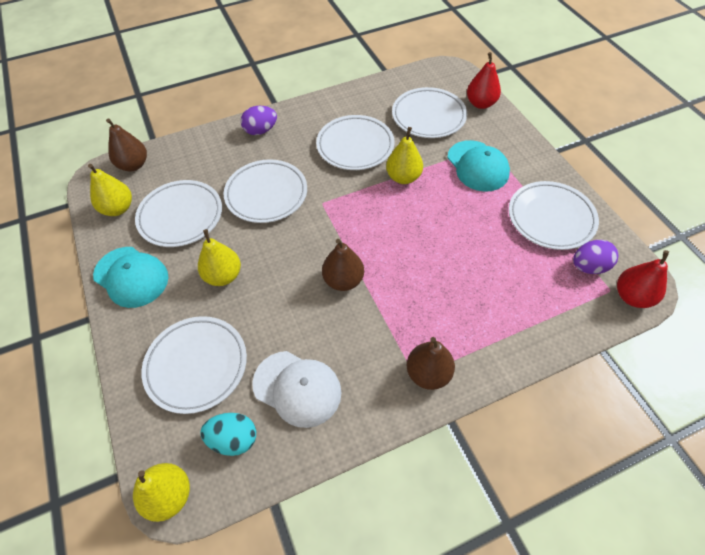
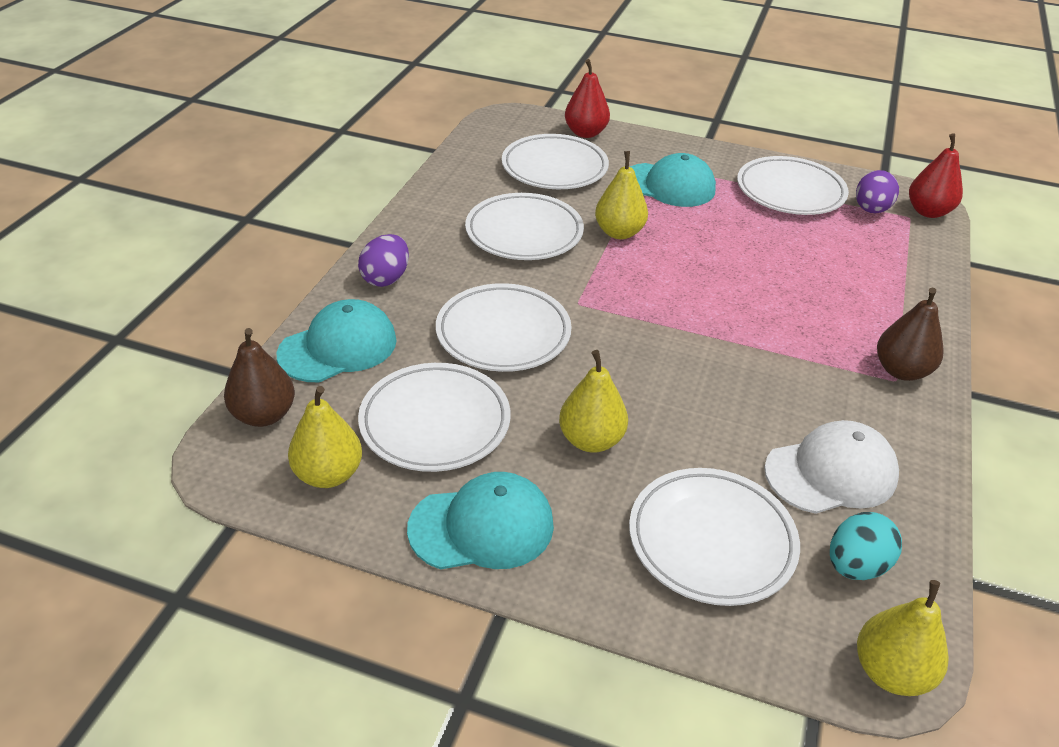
camera: 50 degrees left, 15 degrees down
(197, 153) = (338, 347): none -> turquoise cap
(343, 280) = (714, 354): brown pear -> none

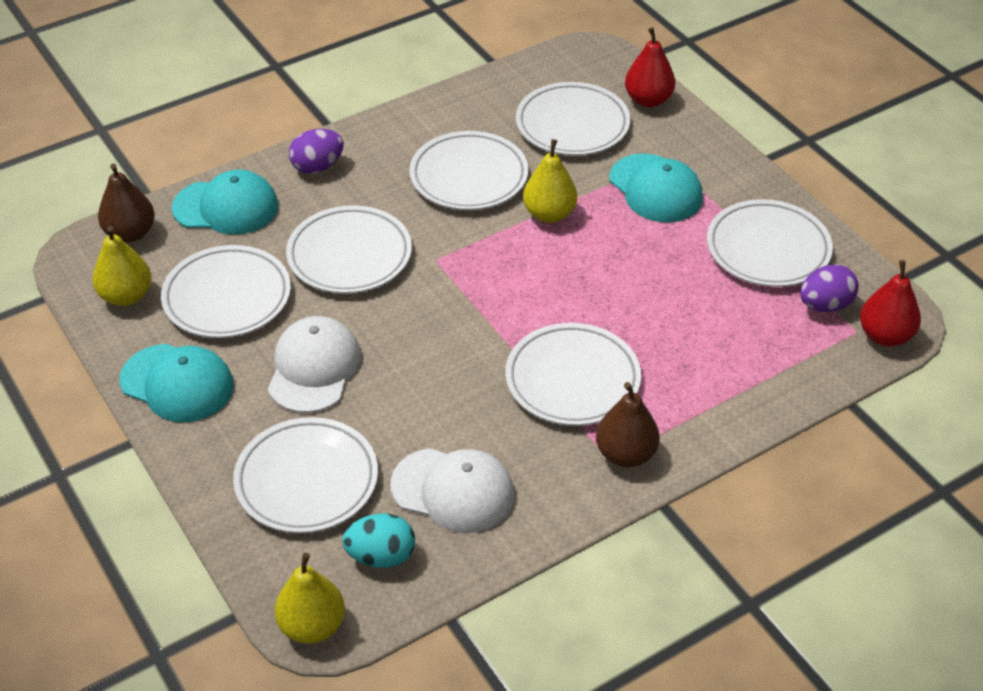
camera: 40 degrees right, 5 degrees up
(591, 440) = (314, 368): yellow pear -> white cap
(794, 338) = (572, 380): none -> white plate

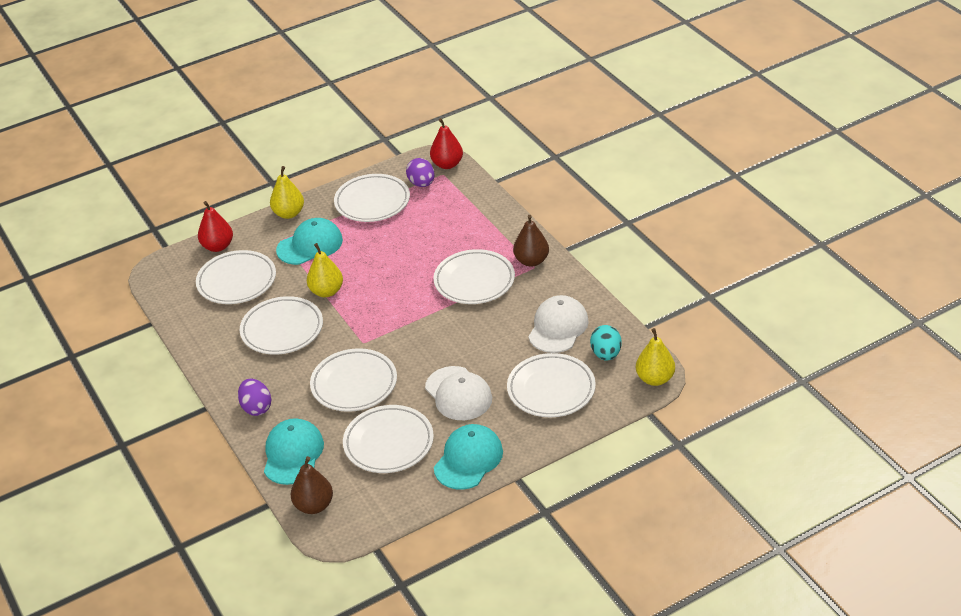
camera: 85 degrees left, 5 degrees down
(126, 296) = (381, 498): yellow pear -> yellow pear (289, 213)
(314, 368) = (458, 394): white cap -> white cap turned 135 degrees counterclockwise

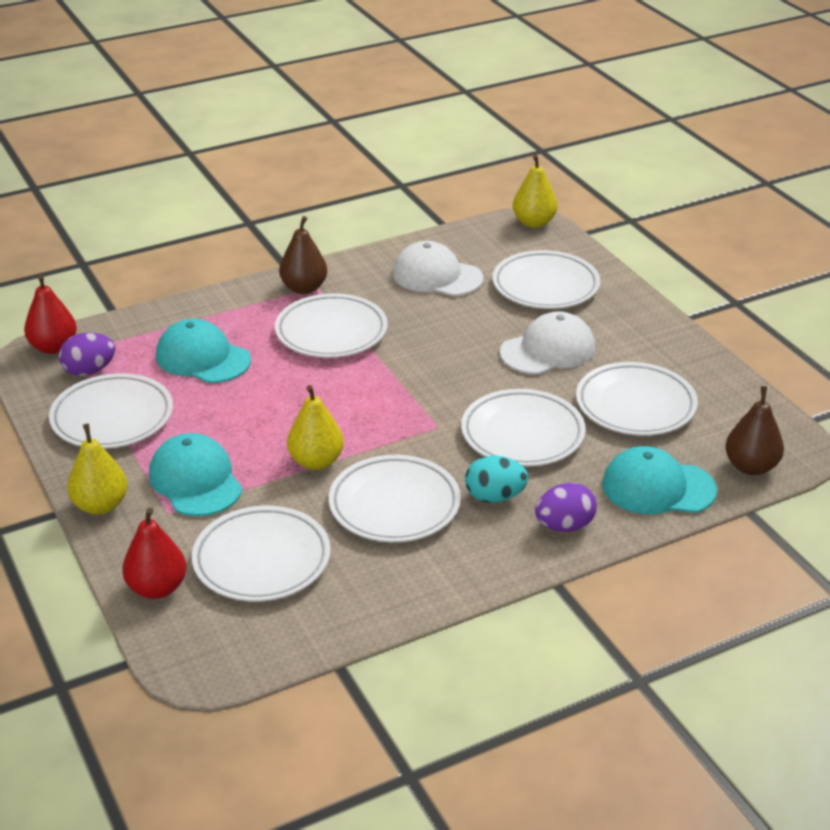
camera: 90 degrees left, 5 degrees down
(468, 459) = (662, 346): turquoise cap -> turquoise cap (203, 358)
(606, 354) = (489, 248): turquoise egg -> turquoise egg (494, 497)

